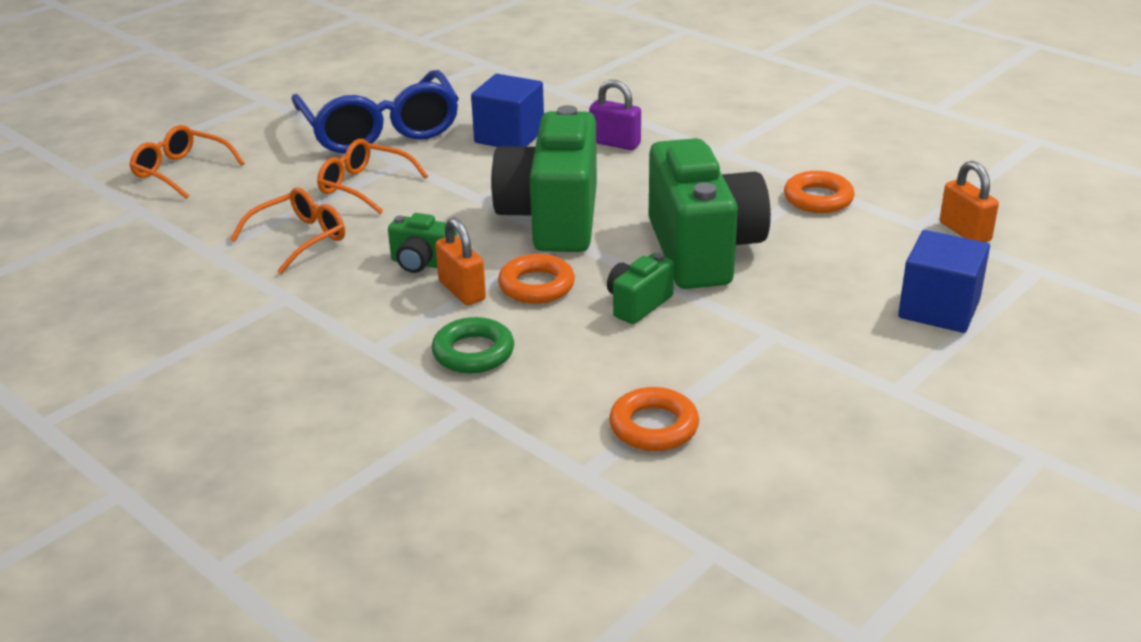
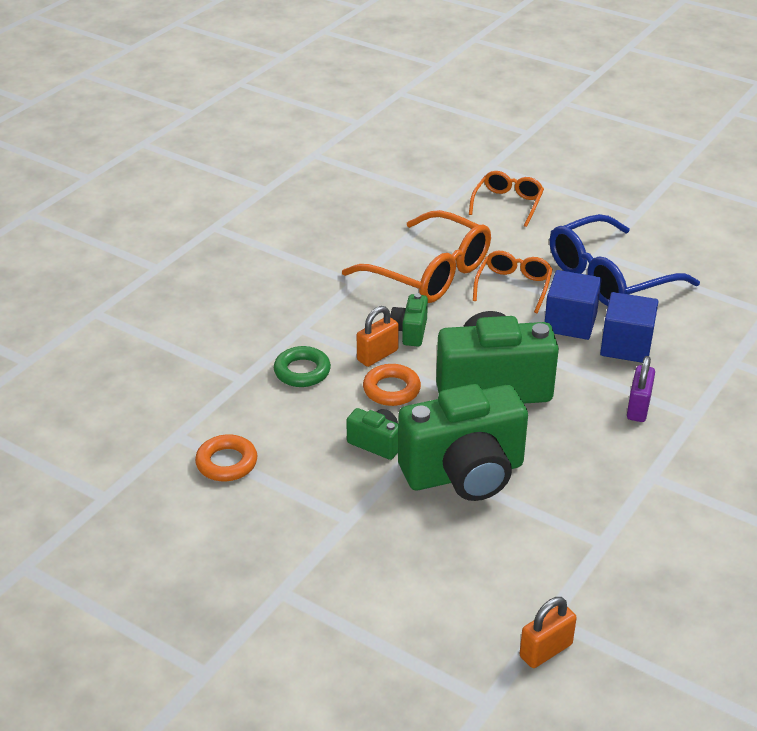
camera: 80 degrees right, 5 degrees up
(299, 239) = (429, 272): orange glasses -> orange glasses, size x1.79
(818, 199) = (578, 544): orange ring -> none
(939, 309) = (403, 623): blue cube -> blue cube (570, 323)

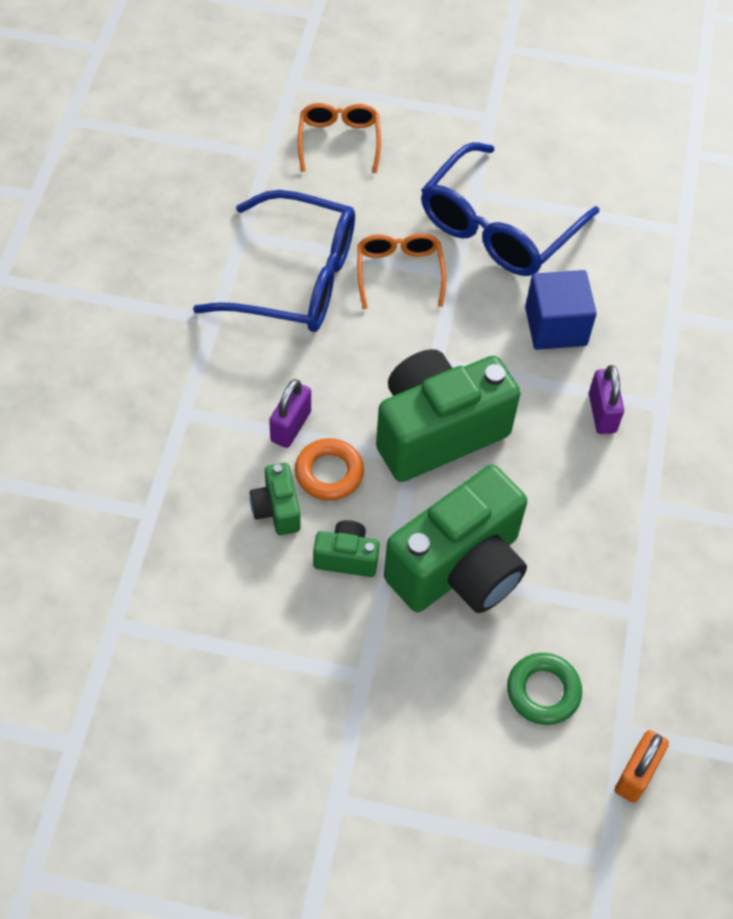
camera: 25 degrees left, 20 degrees up
(226, 463) = (191, 644): orange ring -> none
(302, 371) = (215, 478): green ring -> green ring (543, 691)
(377, 355) = (291, 426): orange padlock -> purple padlock
(410, 332) = (312, 378): green camera -> green camera (277, 509)
(429, 272) = (294, 278): orange glasses -> blue glasses
(570, 323) = (483, 310): blue cube -> none

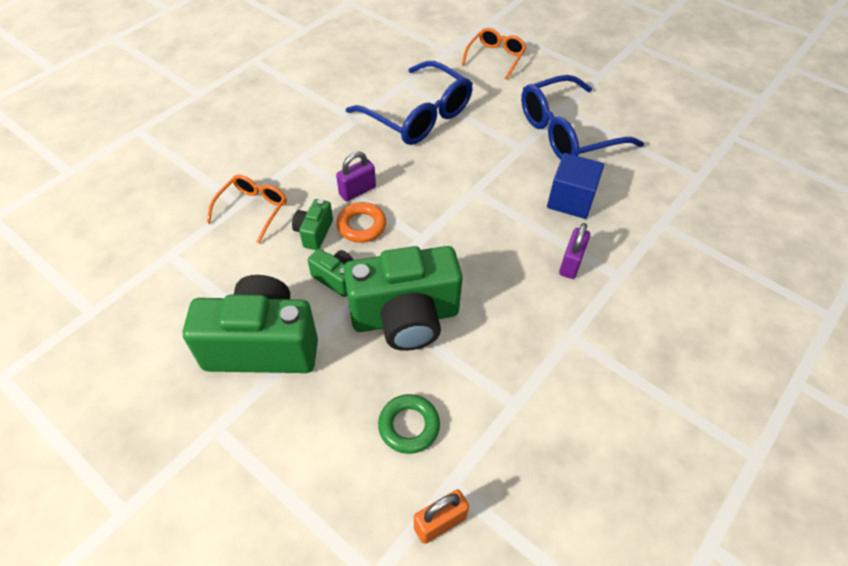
camera: 30 degrees right, 5 degrees down
(399, 273) = (485, 135): orange glasses -> orange glasses (252, 210)
(437, 431) = (448, 230): green camera -> green camera (263, 345)

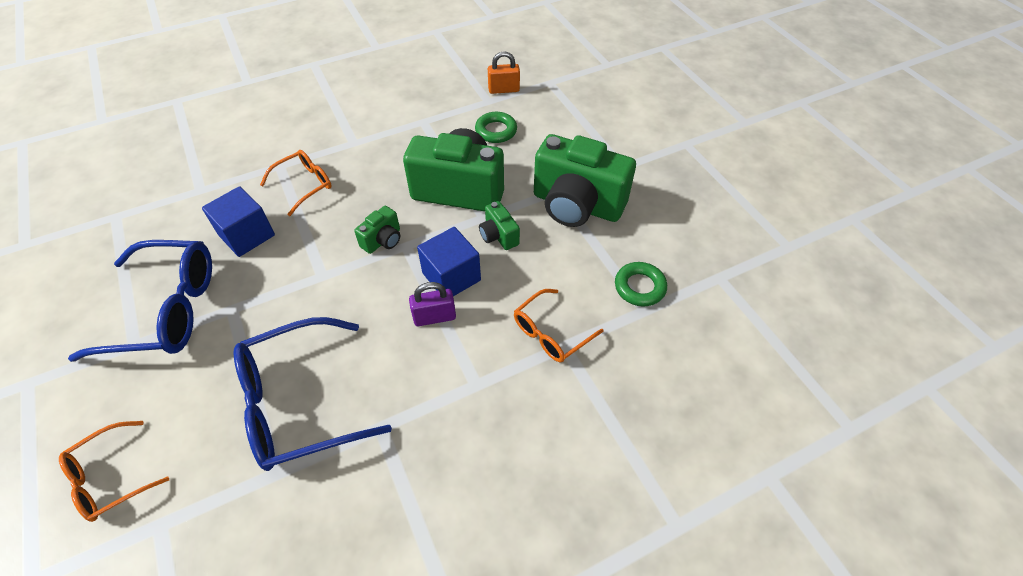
camera: 155 degrees left, 0 degrees up
(176, 274) = (639, 287): none -> green ring
(314, 232) = (499, 285): green camera -> green camera (383, 240)
(361, 225) = (451, 277): orange ring -> blue cube
(418, 115) = (300, 402): blue glasses -> blue glasses turned 90 degrees counterclockwise
(571, 263) = (304, 185): purple padlock -> orange glasses

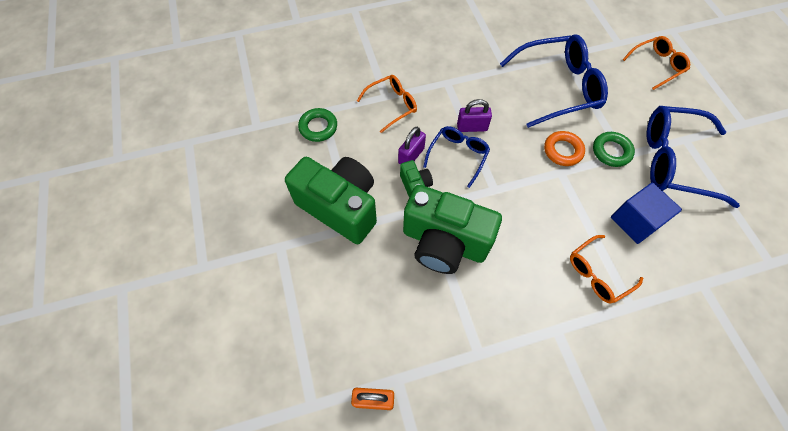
camera: 170 degrees left, 10 degrees up
(313, 303) = (562, 151): none -> orange ring
(383, 240) = (514, 197): green camera -> none
(451, 277) = (458, 156): blue cube -> blue glasses
(496, 131) = (396, 321): green ring -> green ring (611, 151)
(510, 269) = (411, 156): none -> purple padlock

